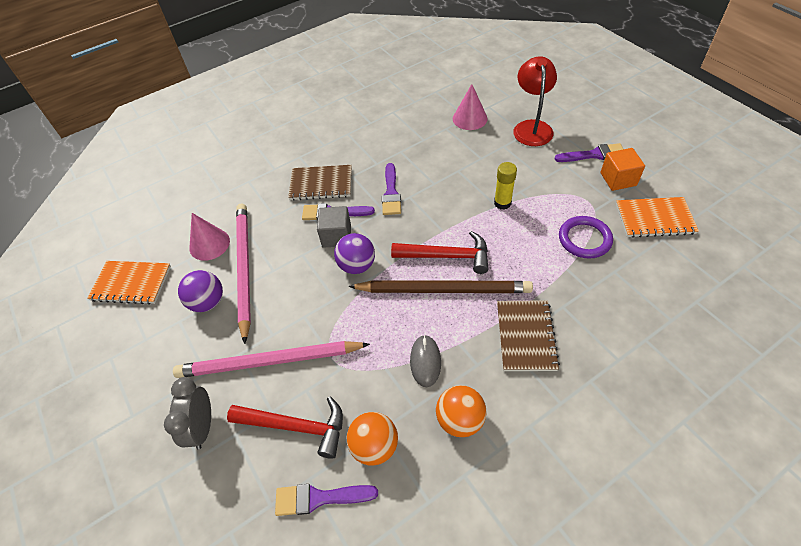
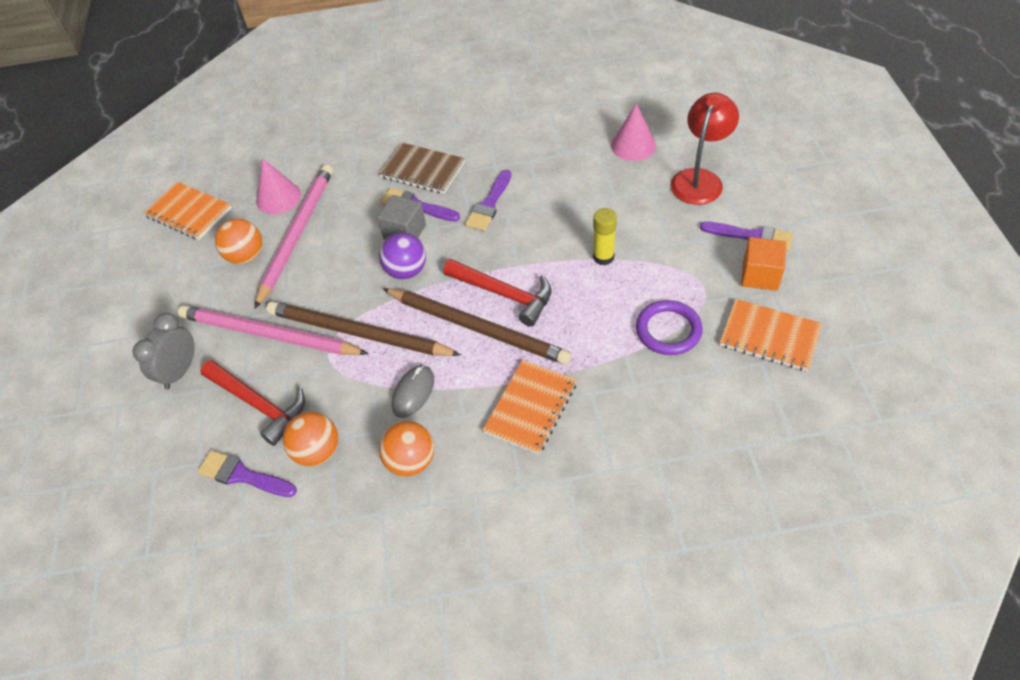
camera: 25 degrees right, 0 degrees up
(208, 302) = (246, 256): purple ball -> orange ball
(349, 330) = (359, 333): none -> brown pencil
(525, 336) = (530, 408): brown notebook -> orange notebook

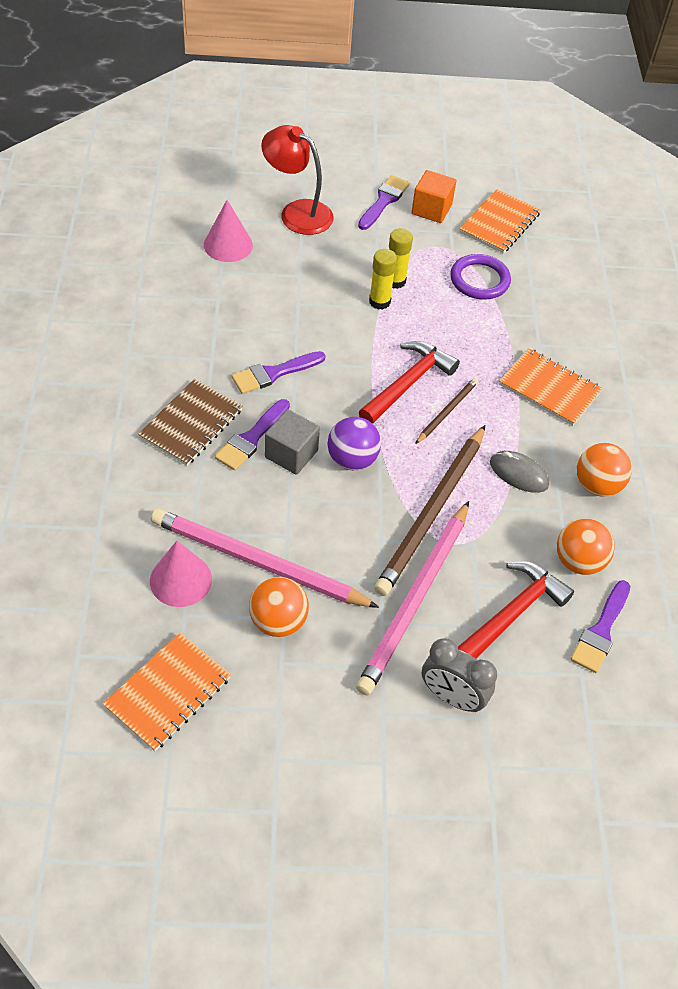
camera: 90 degrees left, 0 degrees up
(477, 328) = (447, 412): brown pencil -> brown pencil, size x0.49
(489, 204) = (273, 373): purple brush -> purple brush turned 120 degrees clockwise
(637, 264) = (395, 281): none -> yellow glue stick

